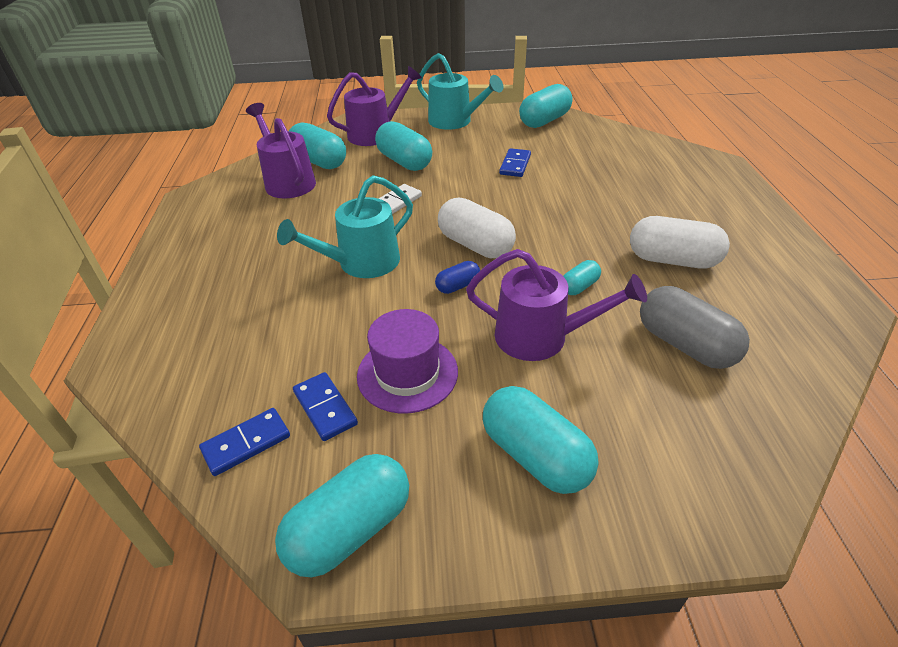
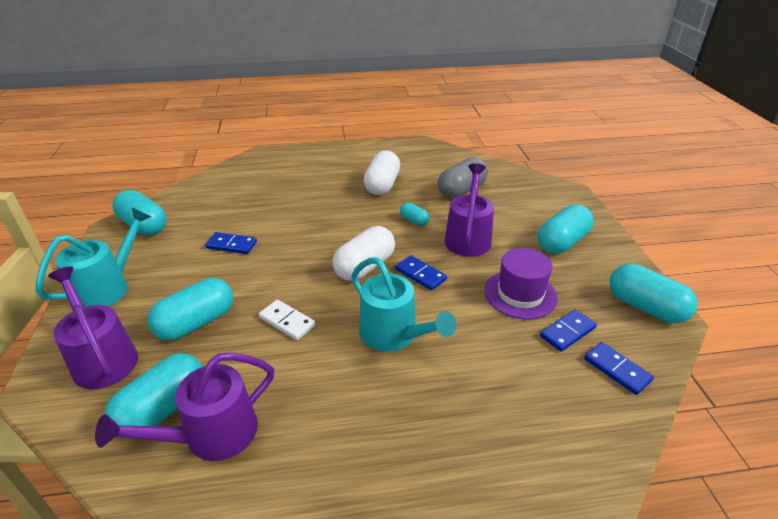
camera: 95 degrees left, 5 degrees down
(458, 286) = (420, 274): blue capsule -> blue domino

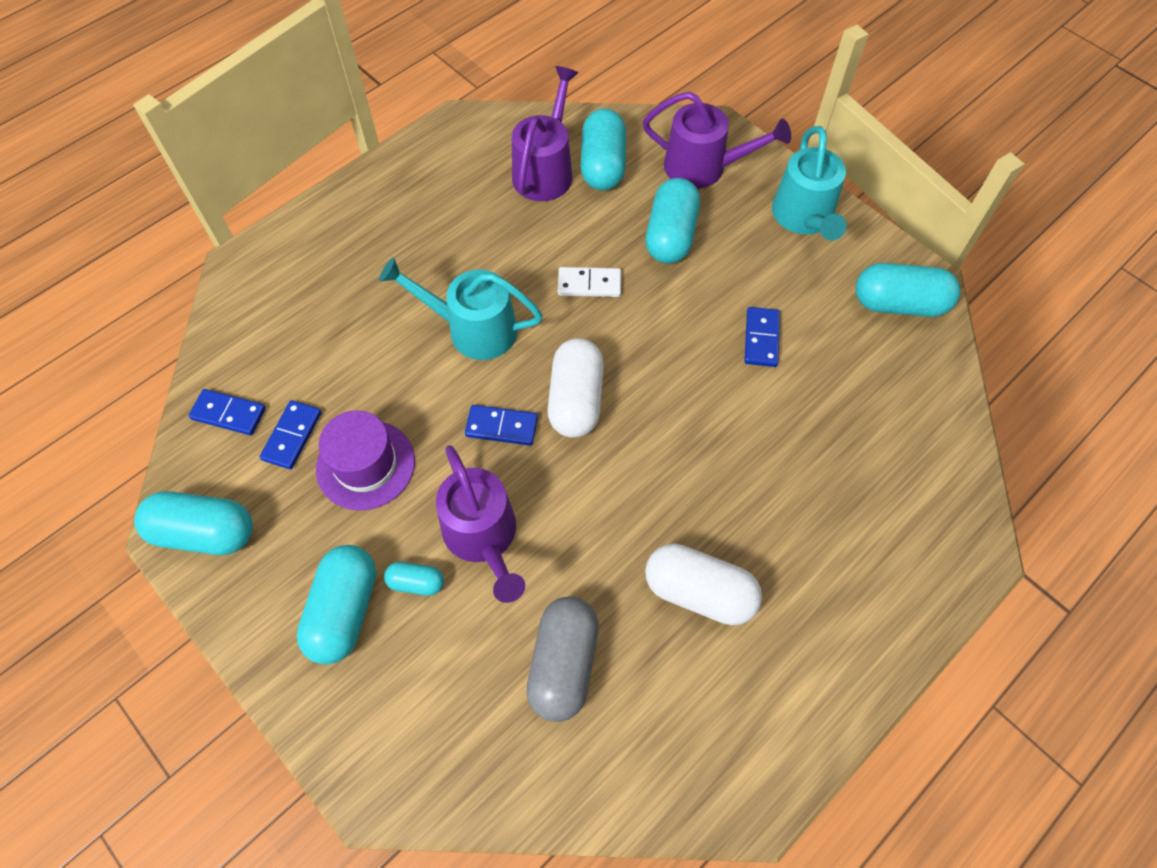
camera: 145 degrees right, 25 degrees up
(231, 245) = (761, 338): blue domino -> blue domino turned 60 degrees counterclockwise
(382, 185) = (699, 592): white capsule -> white capsule turned 45 degrees counterclockwise
(414, 221) = (582, 528): turquoise capsule -> turquoise capsule (416, 582)

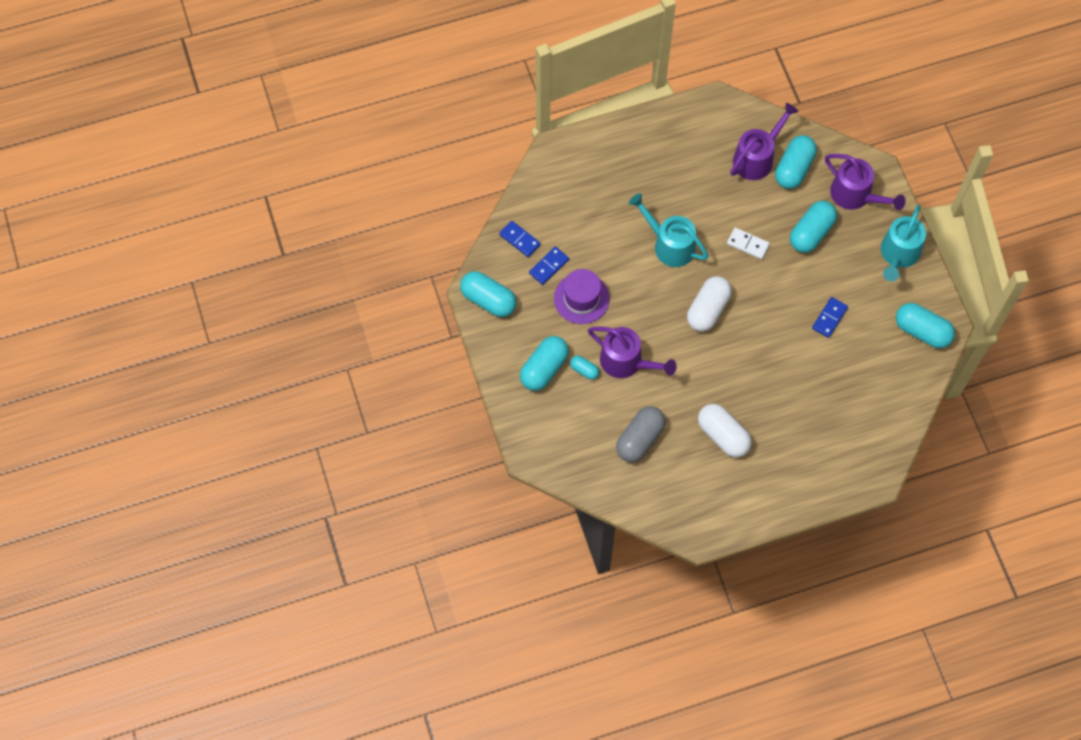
camera: 25 degrees right, 5 degrees up
(483, 537) = (626, 362): purple watering can -> purple watering can turned 60 degrees counterclockwise
(501, 426) = (661, 308): blue domino -> none

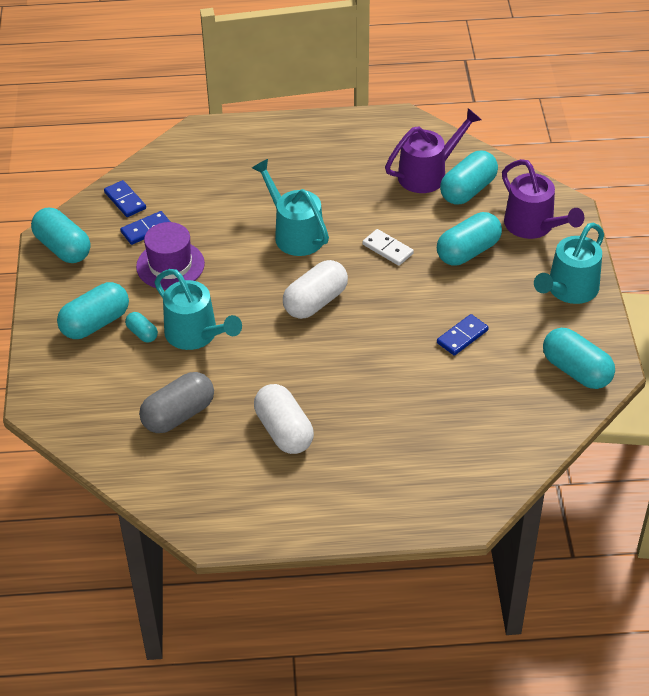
camera: 15 degrees right, 20 degrees down
(626, 362) = (196, 335): purple watering can -> turquoise watering can

